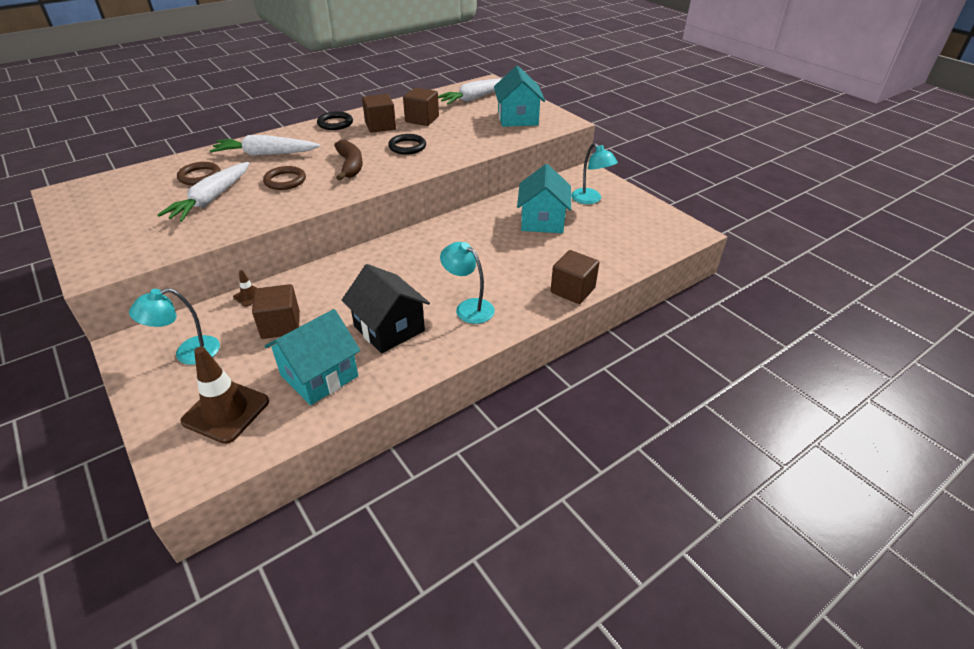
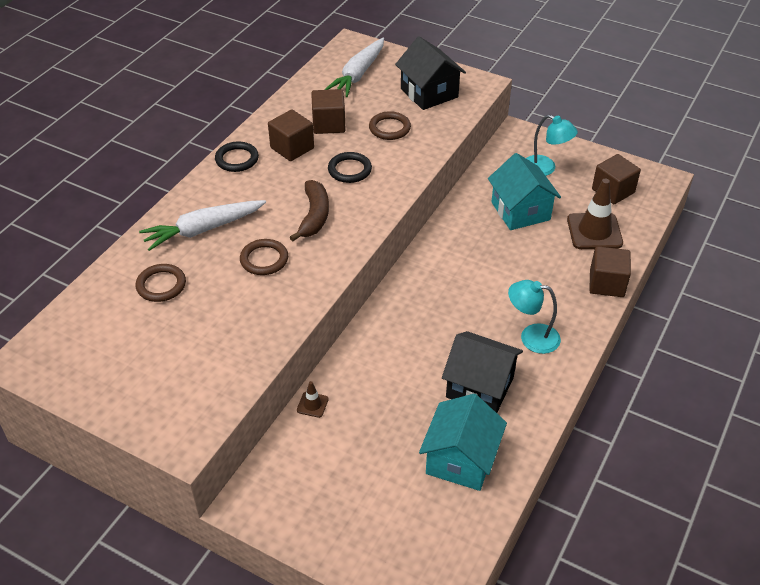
camera: 25 degrees left, 5 degrees up
(188, 353) = (315, 488): turquoise lamp -> none
(211, 199) = (210, 311): white carrot -> none
(226, 411) = (411, 528): brown traffic cone -> brown traffic cone (594, 231)
(280, 325) = (375, 423): brown cube -> brown cube (613, 191)
(350, 166) = (314, 216): brown banana -> brown banana turned 45 degrees clockwise
(464, 131) = (389, 128): none -> brown ring
(517, 118) = (429, 93): turquoise house -> black house

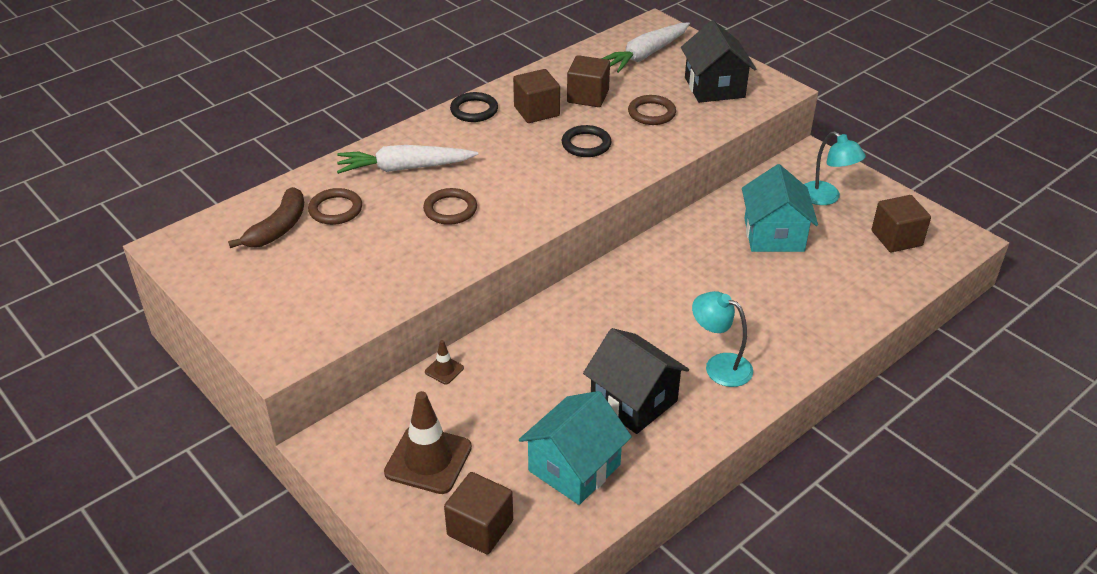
camera: 20 degrees right, 5 degrees down
(314, 216) = (524, 180): brown banana -> brown banana (278, 228)
(594, 231) = (851, 275): brown traffic cone -> brown traffic cone (428, 460)
(606, 284) = (838, 333): brown cube -> brown cube (480, 528)

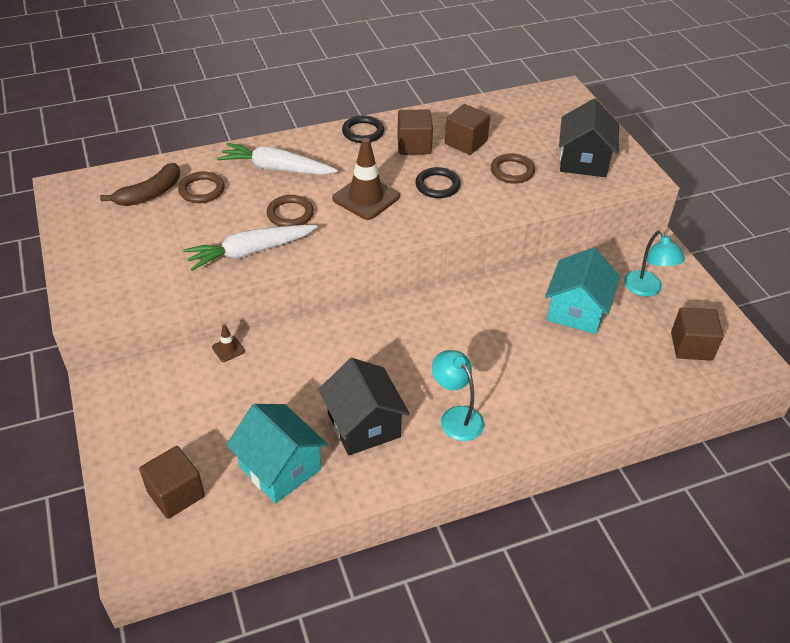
camera: 20 degrees right, 5 degrees up
(428, 460) = (171, 422): brown traffic cone -> brown traffic cone (366, 198)
(574, 468) = (280, 468): turquoise house -> turquoise house turned 75 degrees clockwise
(645, 55) = (540, 116): white carrot -> white carrot (250, 252)

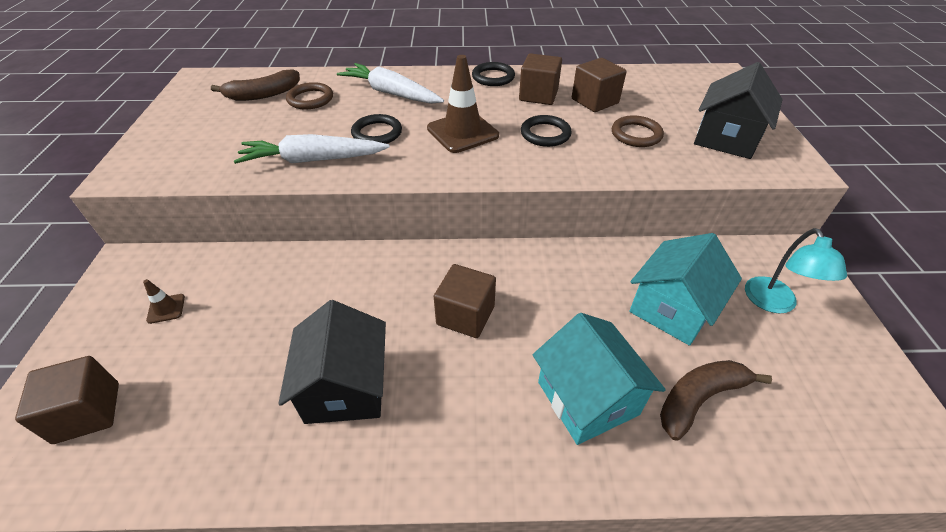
camera: 20 degrees right, 0 degrees up
(228, 349) = (261, 257): brown traffic cone -> brown traffic cone (166, 308)
(280, 468) = (218, 415): turquoise house -> turquoise house (587, 398)
(290, 214) = (377, 133): brown ring -> black ring
(456, 417) = (462, 410): turquoise lamp -> none
(611, 368) = (699, 399): none -> brown banana
(691, 346) = (827, 398): brown cube -> brown cube (465, 315)

